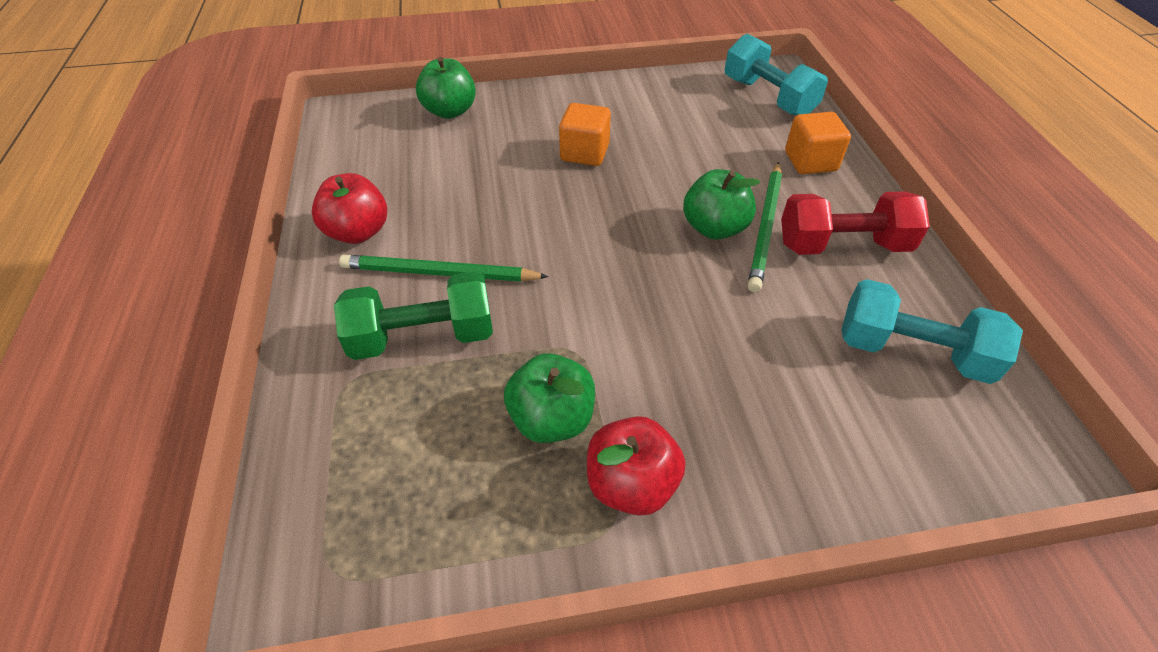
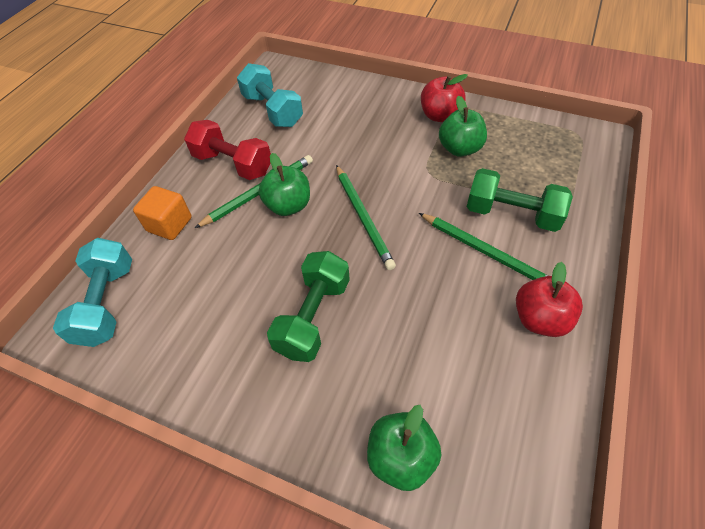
camera: 145 degrees left, 5 degrees up
(584, 153) = (313, 317): orange cube -> green dumbbell
(615, 252) = (363, 217): none -> green pencil

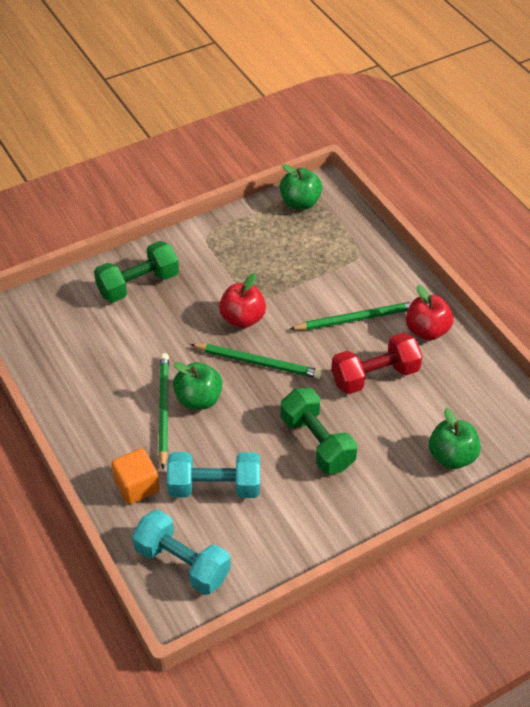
camera: 55 degrees left, 5 degrees down
(233, 164) = (109, 409): red dumbbell -> red dumbbell (375, 376)
(273, 110) = (70, 347): turquoise dumbbell -> turquoise dumbbell (214, 487)
(440, 116) = (203, 250): red apple -> red apple (242, 318)
(460, 149) = (251, 264): green apple -> green apple (300, 202)
(512, 214) = (339, 283): green dumbbell -> green dumbbell (138, 284)

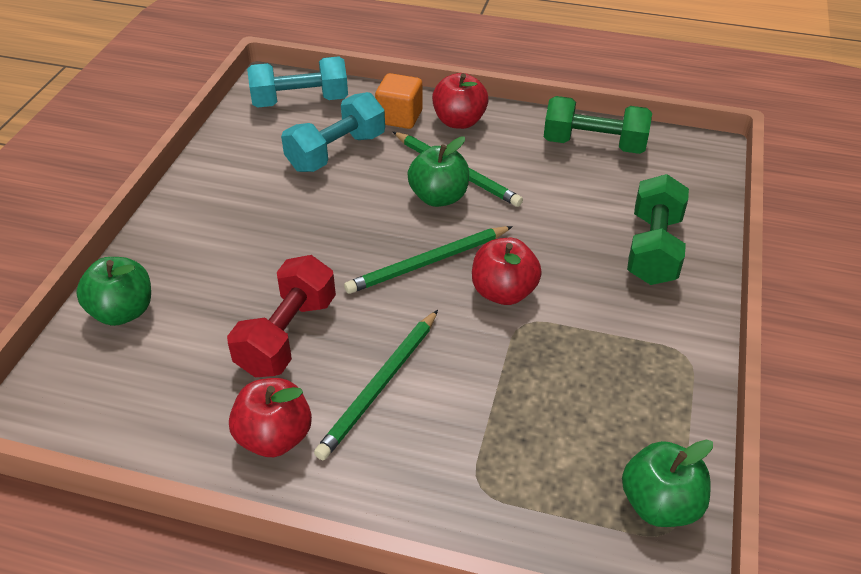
camera: 135 degrees right, 5 degrees down
(106, 449) = (459, 121): none -> red apple
(317, 442) = (282, 235): green dumbbell -> green dumbbell (594, 144)

